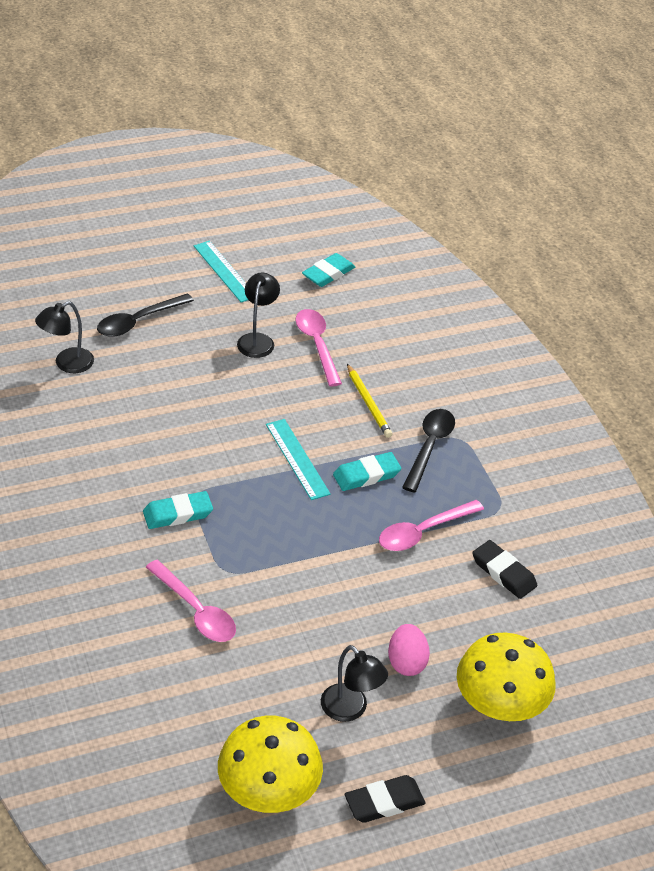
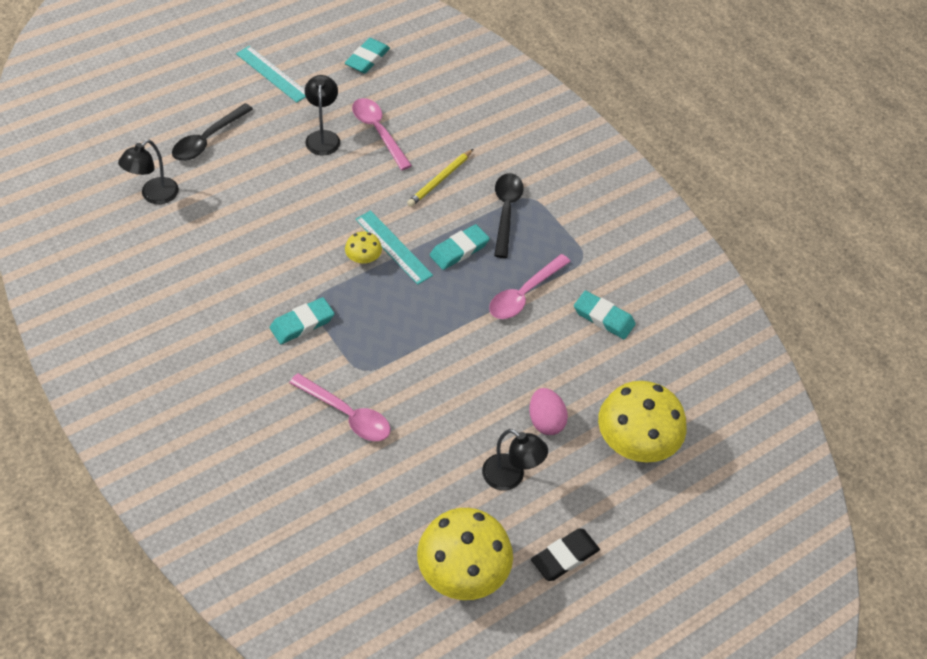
camera: 15 degrees left, 10 degrees up
(262, 464) = (363, 258): none -> yellow mushroom
(368, 403) = (440, 179): yellow pencil -> yellow pencil turned 75 degrees clockwise
(503, 572) = (603, 318): black eraser -> turquoise eraser

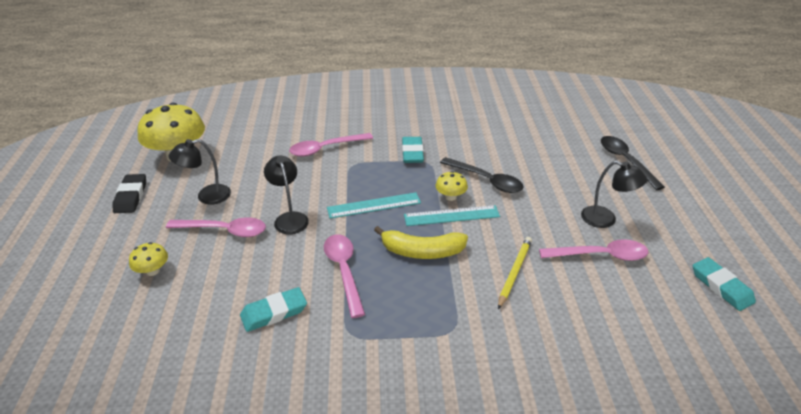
camera: 125 degrees right, 15 degrees down
(154, 196) = (573, 126): black lamp -> black lamp (289, 218)
(272, 74) = (706, 216): turquoise ruler -> turquoise ruler (374, 205)
(440, 179) = (514, 273): yellow pencil -> yellow pencil turned 45 degrees clockwise
(459, 250) = (422, 251): turquoise eraser -> yellow banana
(506, 211) = (446, 302): black spoon -> black spoon (486, 180)
(545, 421) = (224, 230): pink egg -> pink spoon
(635, 442) = (152, 271): yellow mushroom -> yellow mushroom, size x0.46

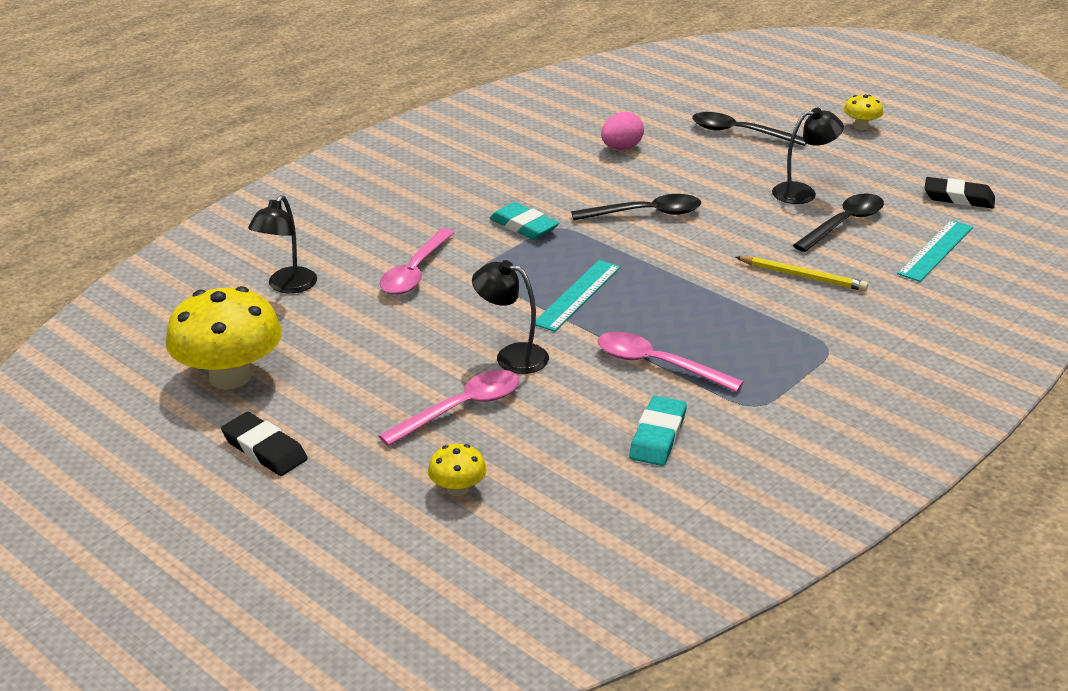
camera: 45 degrees left, 5 degrees down
(207, 196) = (368, 393): black lamp -> black lamp (287, 286)
(422, 251) = (697, 306): yellow banana -> none
(450, 197) = (638, 246): yellow mushroom -> yellow mushroom (861, 126)
(451, 216) = (669, 262): turquoise ruler -> turquoise ruler (935, 250)
(514, 273) = (802, 276): yellow pencil -> yellow pencil turned 135 degrees clockwise
(536, 136) = (621, 148): none -> pink egg
(600, 255) = (844, 223): pink spoon -> black spoon
(721, 287) = (958, 198): turquoise eraser -> black eraser

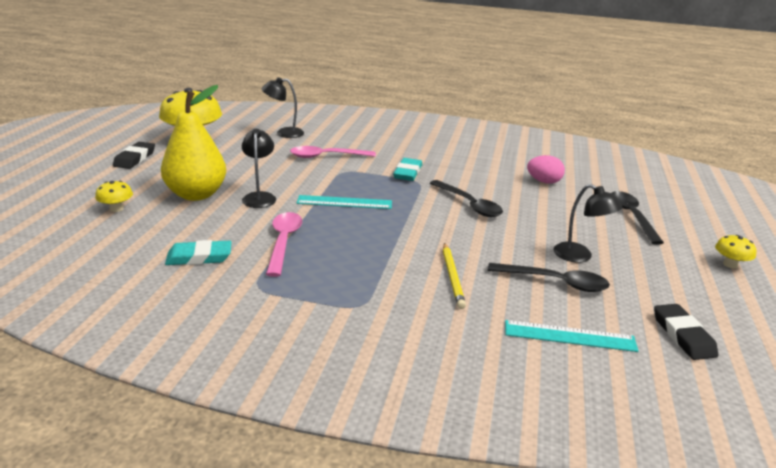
camera: 60 degrees right, 5 degrees down
(462, 408) = (196, 194): pink spoon -> yellow pear

